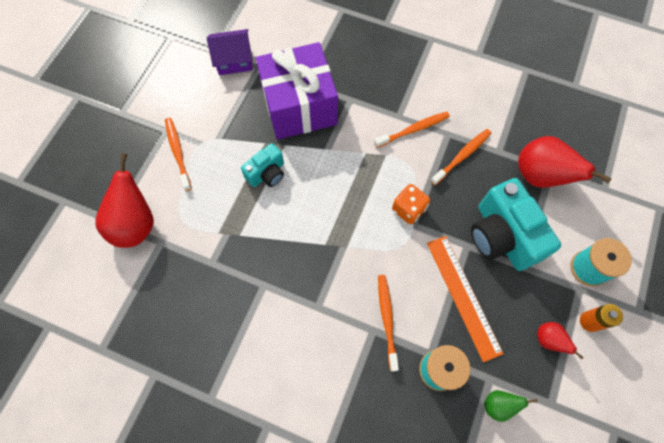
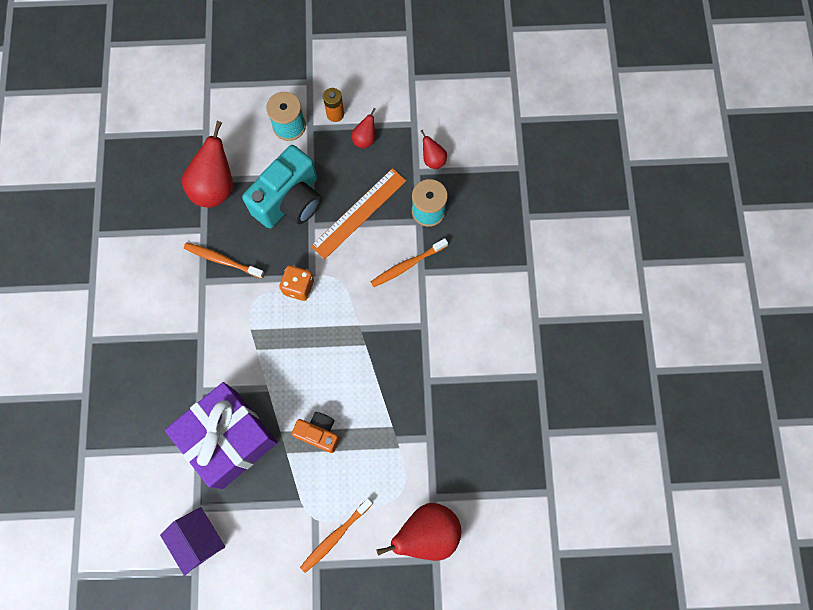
camera: 115 degrees left, 5 degrees up
(267, 173) = (319, 433): turquoise camera -> orange camera
(413, 130) = (211, 315): orange toothbrush -> none
(498, 405) = (433, 160): green pear -> red pear

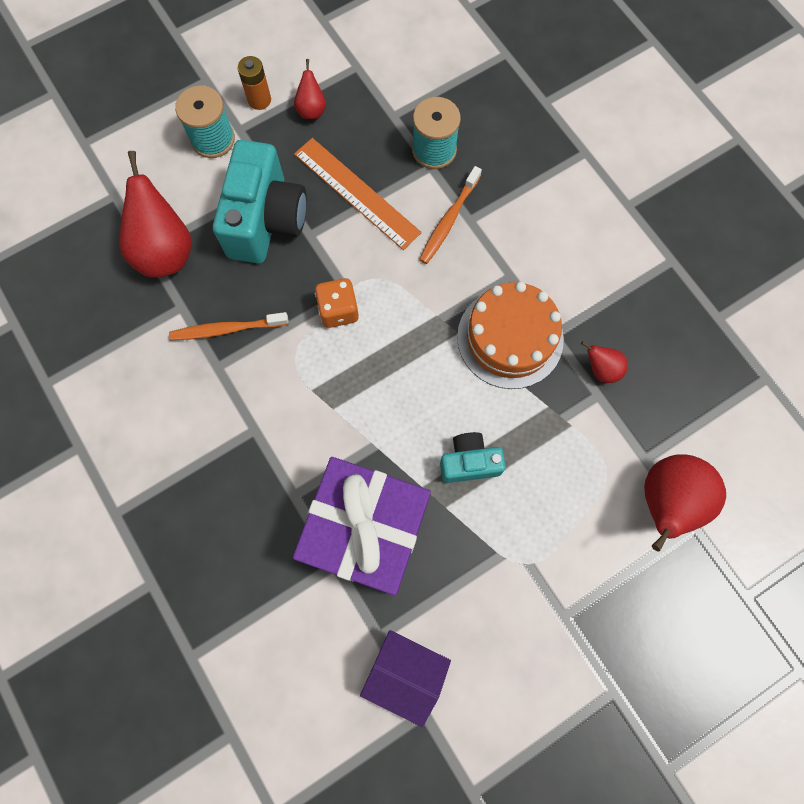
camera: 30 degrees left, 0 degrees up
(319, 433) = (469, 462): orange camera -> turquoise camera
(335, 536) = (565, 569): orange toothbrush -> none
(359, 213) = (357, 193): orange ruler -> orange ruler turned 60 degrees counterclockwise
(396, 367) = (510, 338): none -> orange cake
(433, 160) = (403, 93): red pear -> red pear (601, 369)

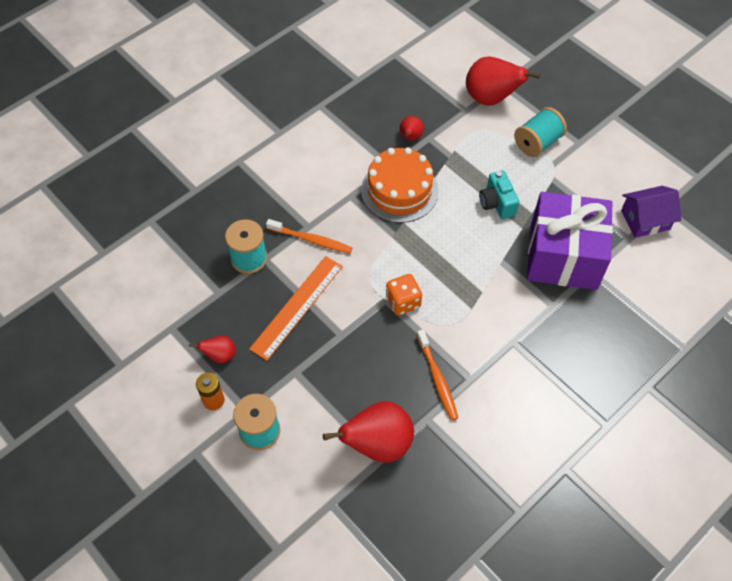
camera: 100 degrees left, 15 degrees down
(266, 220) = (334, 370): turquoise camera -> none
(405, 674) = (645, 220): purple house -> purple house turned 60 degrees clockwise
(570, 550) = (537, 143): none -> turquoise spool

